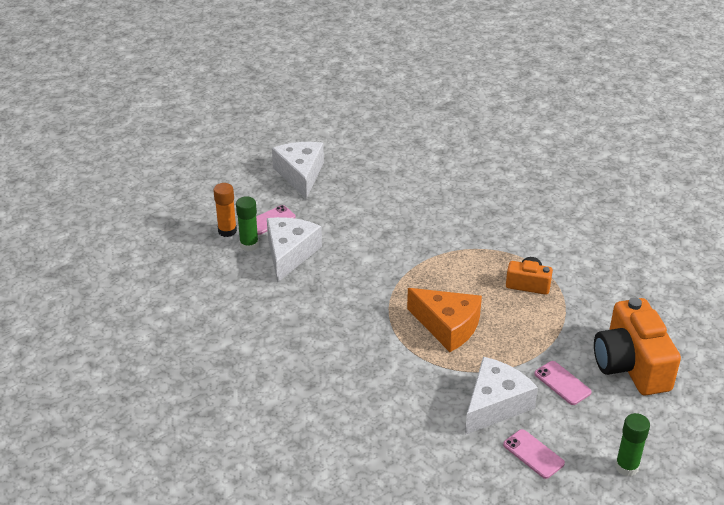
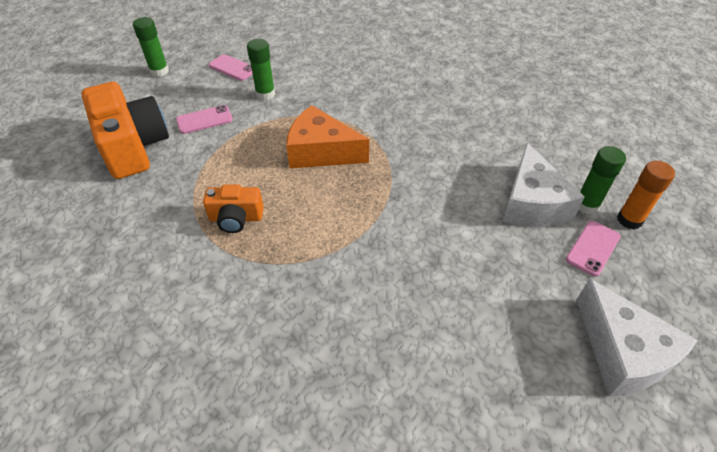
camera: 165 degrees right, 10 degrees up
(495, 404) = (265, 94): white cheese -> green glue stick
(562, 383) = (204, 120): pink phone -> pink phone turned 60 degrees counterclockwise

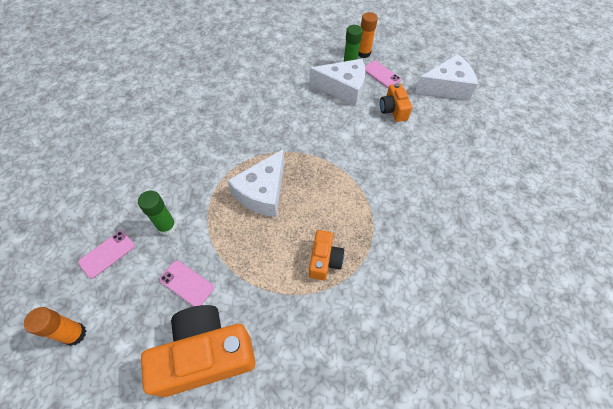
camera: 80 degrees left, 10 degrees up
(159, 71) = (75, 334): green glue stick -> orange glue stick
(204, 120) = (187, 283): pink phone -> pink phone turned 45 degrees counterclockwise
(321, 152) = (263, 192): orange cheese -> white cheese
(518, 270) = (393, 110): none -> orange camera

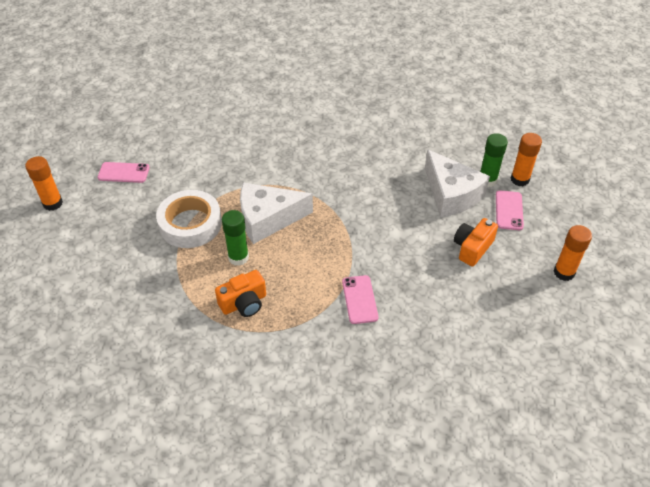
camera: 50 degrees right, 10 degrees down
(167, 226) = (177, 186): green glue stick -> green glue stick (238, 257)
(187, 283) = (142, 232): pink phone -> pink phone (359, 299)
(206, 355) = (97, 284): orange camera -> none
(215, 243) = (190, 224): none -> white tape
(446, 87) = (564, 272): white cheese -> orange glue stick

